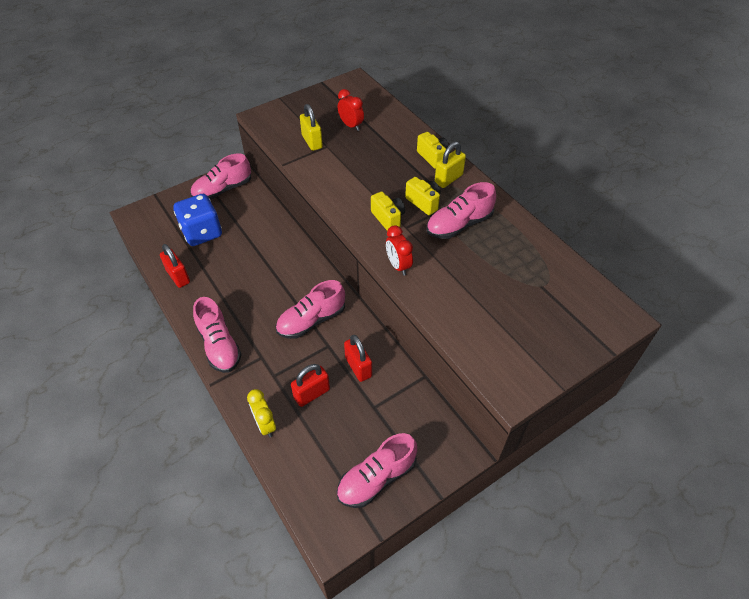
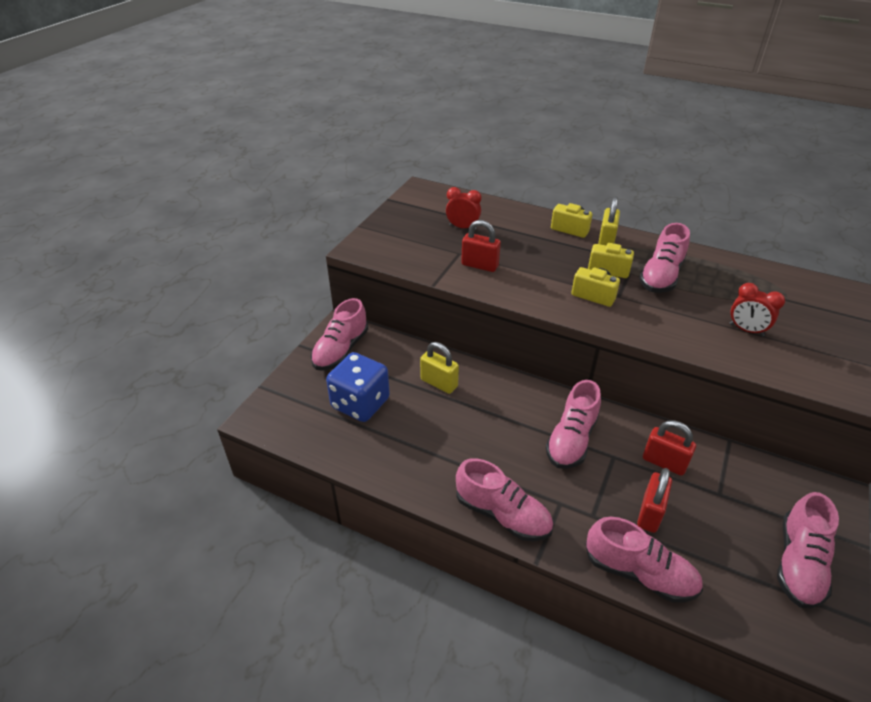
camera: 30 degrees left, 10 degrees down
(178, 276) = (379, 462): red padlock -> red padlock (480, 265)
(265, 424) = (639, 573): yellow clock -> pink shoe
(312, 142) = (440, 254): yellow padlock -> yellow padlock (439, 383)
(398, 266) = (653, 332): red clock -> red clock (746, 330)

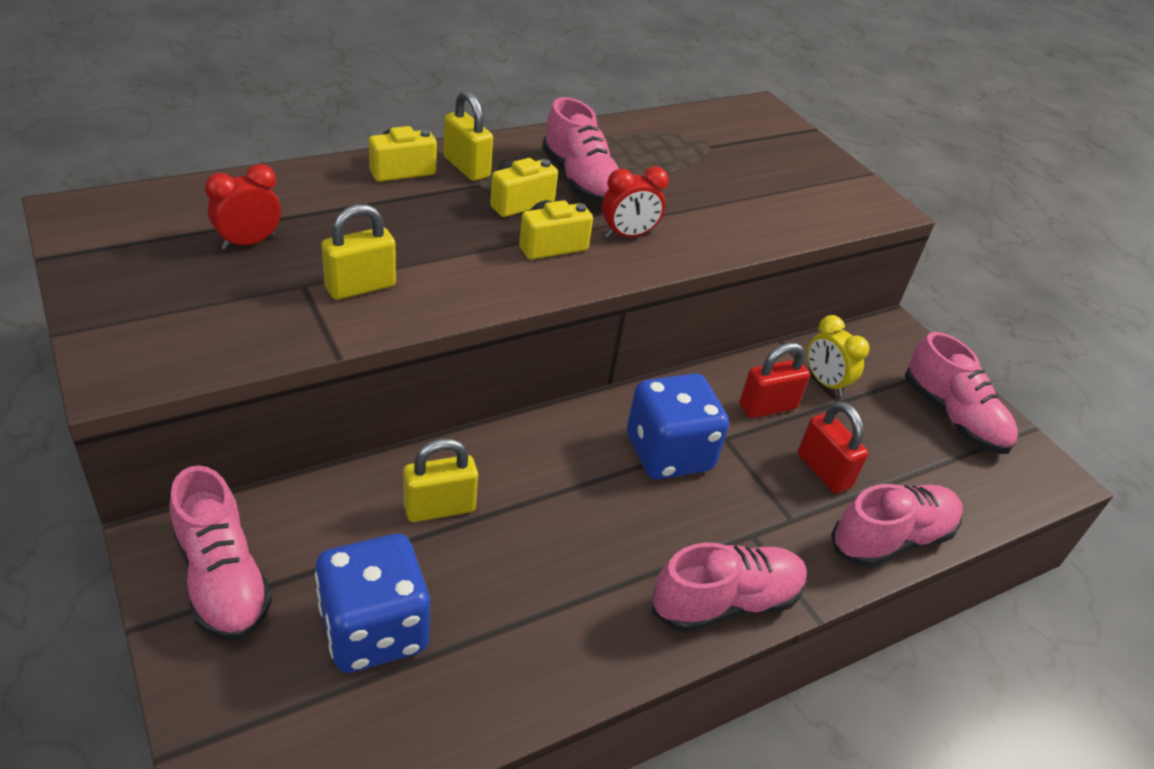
camera: 60 degrees left, 0 degrees up
(480, 265) = (360, 287): red padlock -> yellow padlock
(571, 439) = (669, 453): pink shoe -> blue dice
(725, 479) = (825, 383): none -> yellow clock
(746, 330) = (728, 200): red clock -> red clock (628, 235)

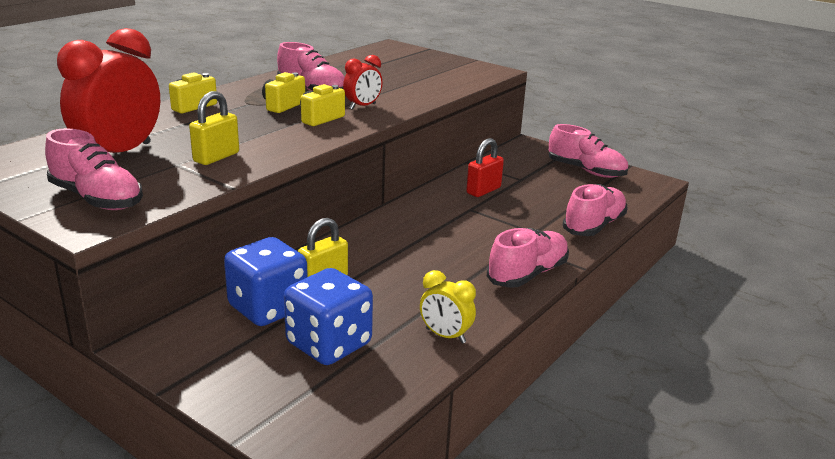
camera: 20 degrees left, 15 degrees down
(222, 578) = (205, 351): pink shoe -> pink shoe (97, 199)
(249, 242) = (119, 154): red clock -> red clock, size x1.97
(466, 167) = (234, 98): yellow padlock -> none
(669, 453) = (443, 223): blue dice -> blue dice (268, 308)
(823, 471) = (536, 208): red padlock -> none
(825, 383) = (507, 173): yellow clock -> yellow clock (445, 336)

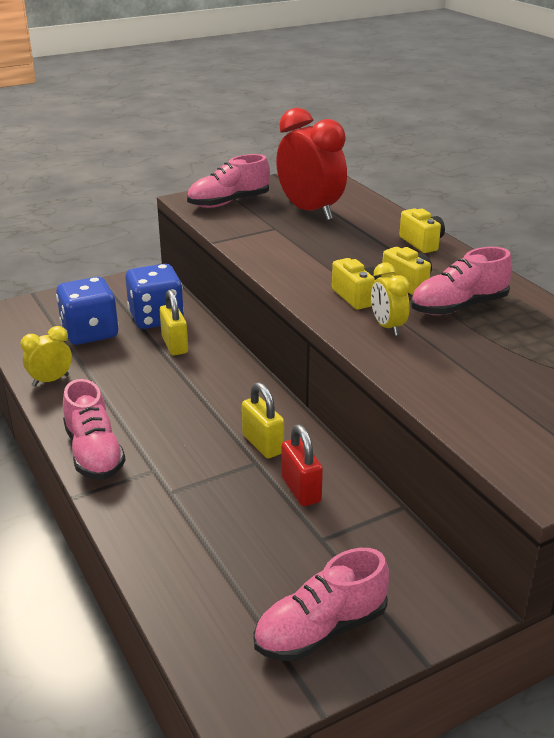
camera: 115 degrees right, 5 degrees up
(216, 157) = (279, 242): yellow padlock -> yellow padlock (263, 444)
(362, 106) = (387, 327): red clock -> yellow clock
(594, 226) = (149, 550): pink shoe -> none

